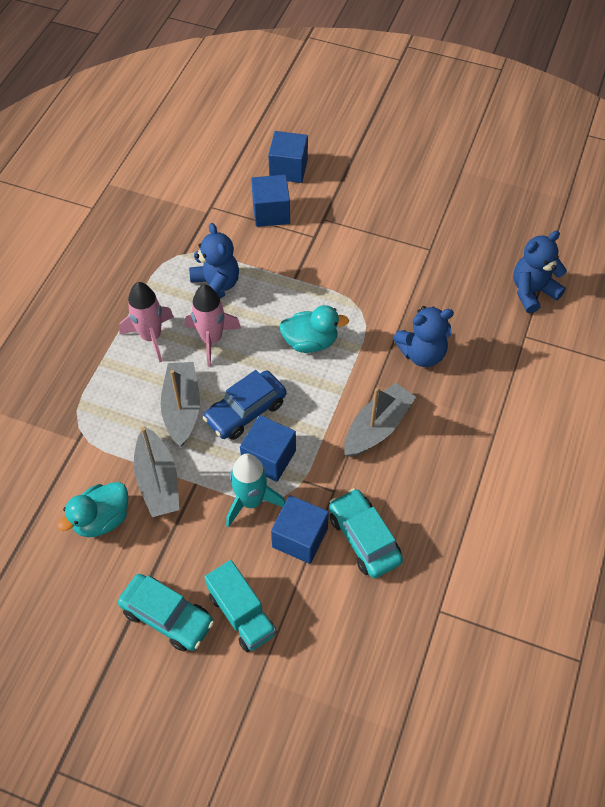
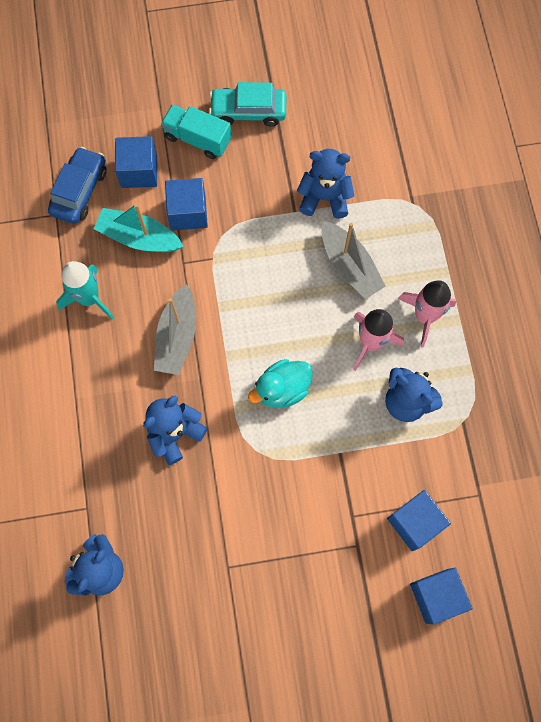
camera: 150 degrees right, 15 degrees up
(102, 519) = (344, 149): turquoise duck -> none
(158, 481) = (324, 198): grey boat -> blue teddy bear
(246, 411) = (295, 291): blue car -> blue car (79, 191)
(251, 501) = (242, 220): turquoise rocket -> turquoise rocket (89, 298)
(269, 458) = (251, 262): blue cube -> blue cube (139, 171)
(364, 538) = (139, 237): turquoise car -> turquoise boat

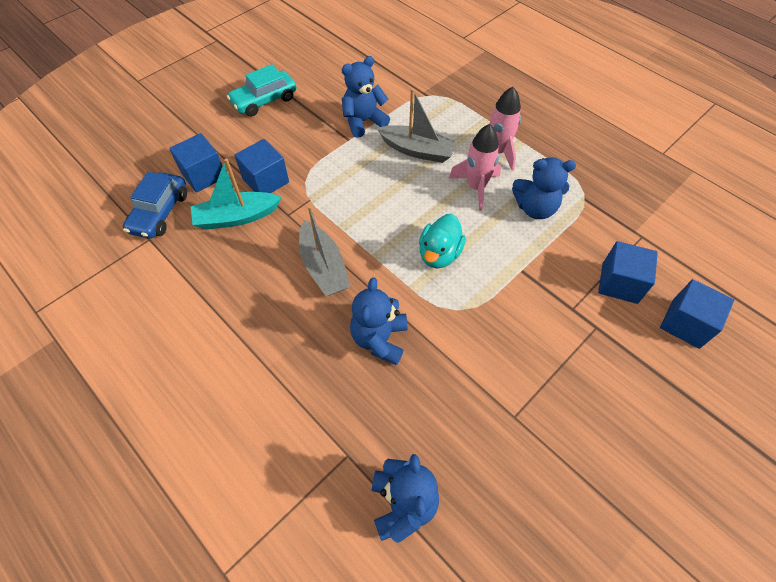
camera: 35 degrees left, 15 degrees down
(79, 191) = (160, 212): blue car -> blue car turned 150 degrees counterclockwise
(89, 298) = (224, 282): turquoise rocket -> none
(197, 139) = (237, 133): turquoise truck -> none

